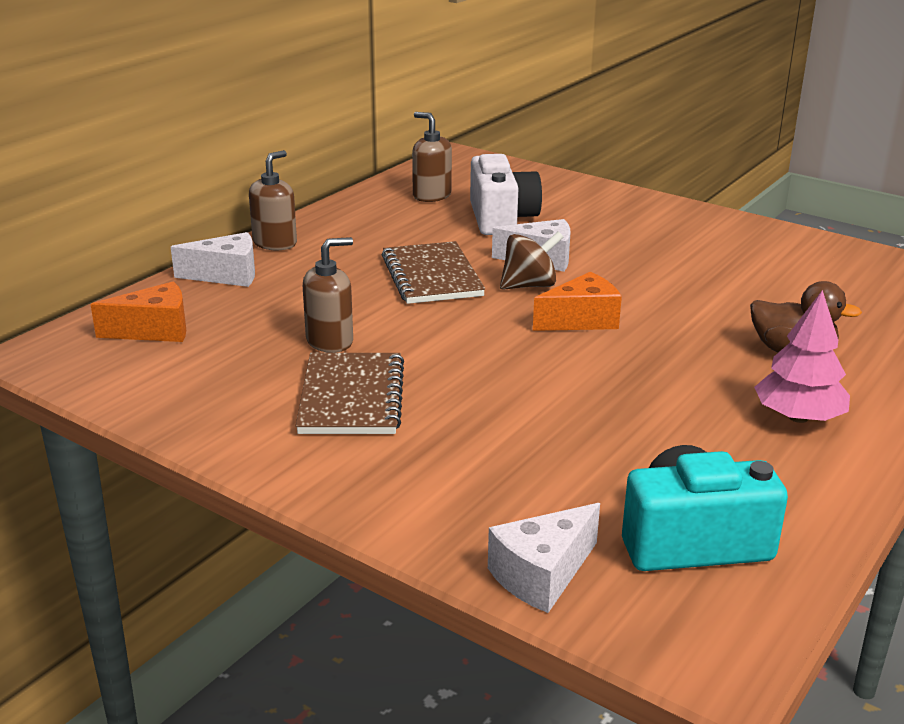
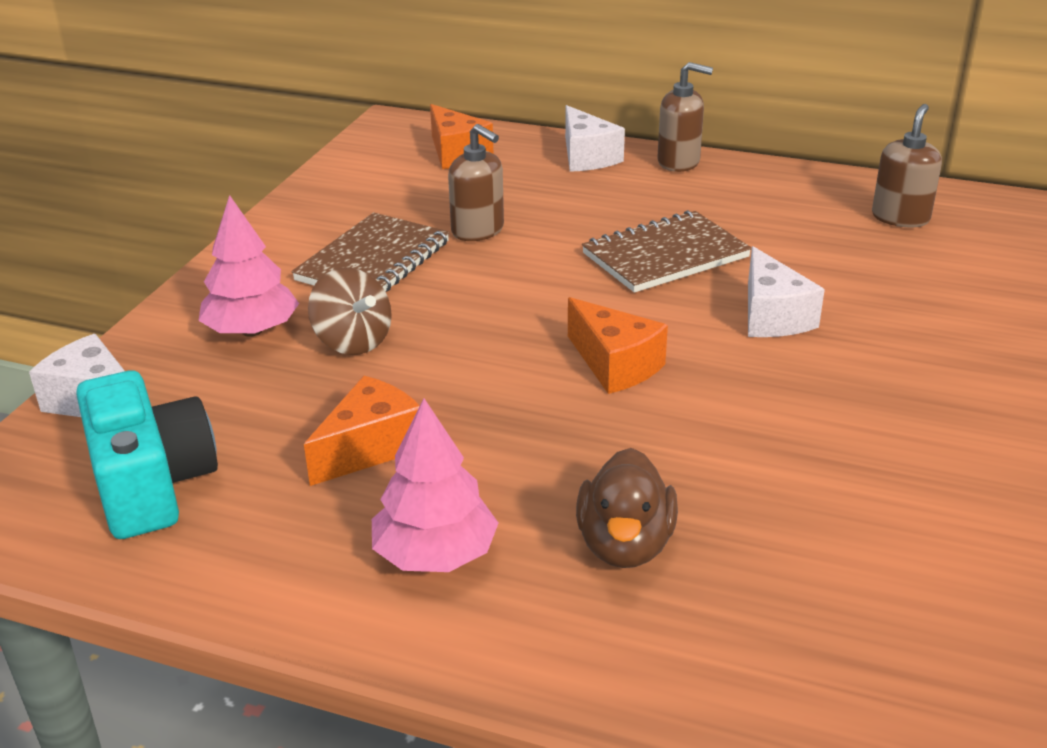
camera: 75 degrees right, 5 degrees up
(352, 397) = (374, 261): brown notebook -> brown notebook turned 45 degrees counterclockwise
(448, 473) = (252, 331): none -> pink tree
(501, 219) = (874, 272): white camera -> none
(529, 286) = (686, 318): brown spinning top -> brown spinning top (353, 341)
(662, 429) = (370, 448): none -> orange cheese

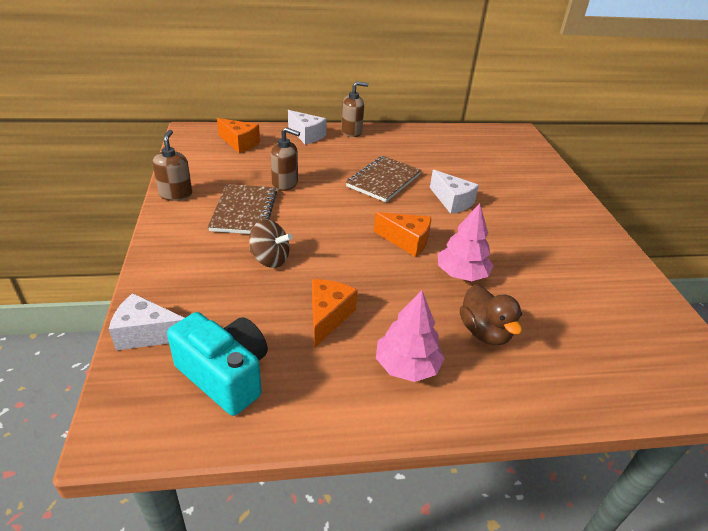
camera: 30 degrees left, 5 degrees up
(252, 331) = (208, 266): pink tree -> pink tree (461, 274)
(900, 218) = (464, 144): brown soap dispenser -> brown soap dispenser (176, 194)

